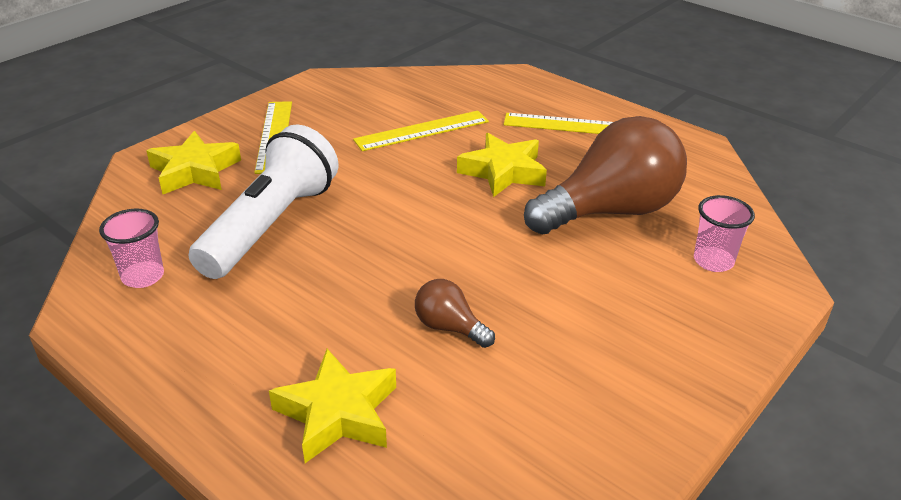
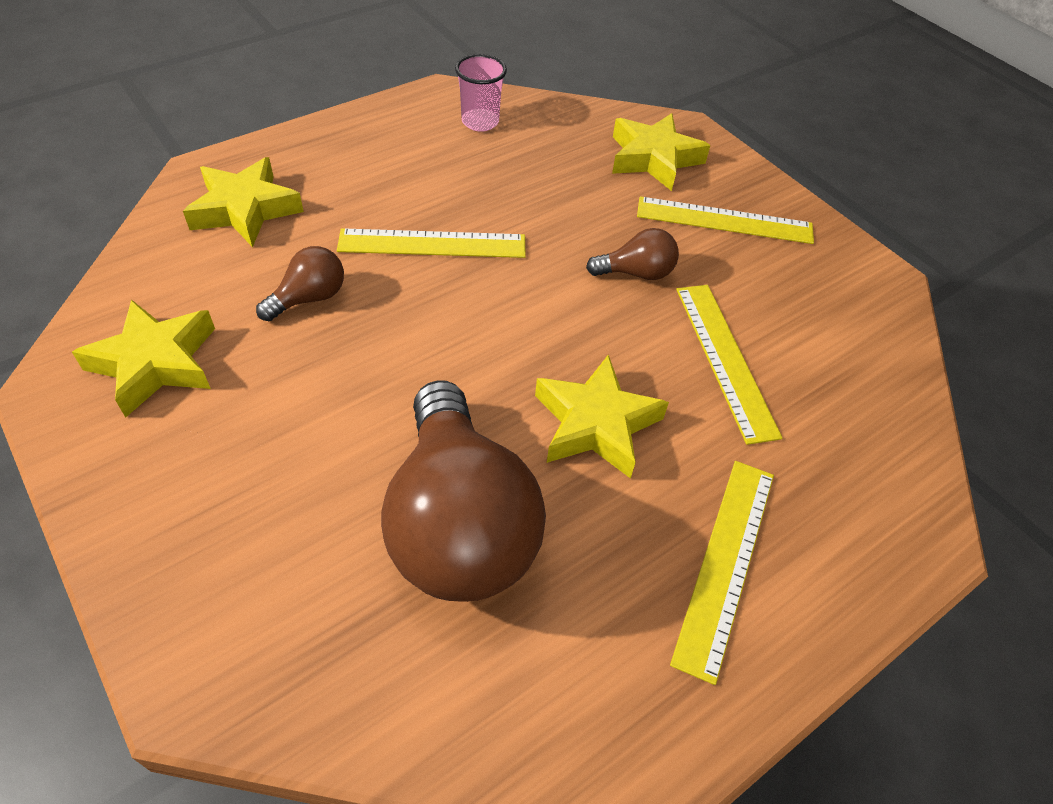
camera: 100 degrees right, 15 degrees up
(271, 224) = (535, 200): white flashlight -> none
(350, 168) = (636, 273): none -> brown light bulb
(350, 271) = (432, 244): none -> yellow ruler
(572, 400) = (155, 363): none -> yellow star
(713, 261) = (291, 611): pink cup -> none

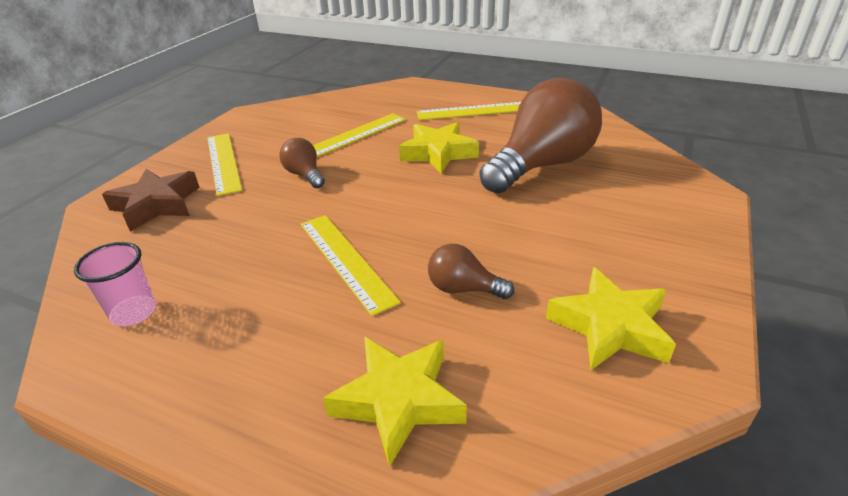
camera: 115 degrees left, 15 degrees down
(653, 158) = (157, 205): yellow star -> brown star

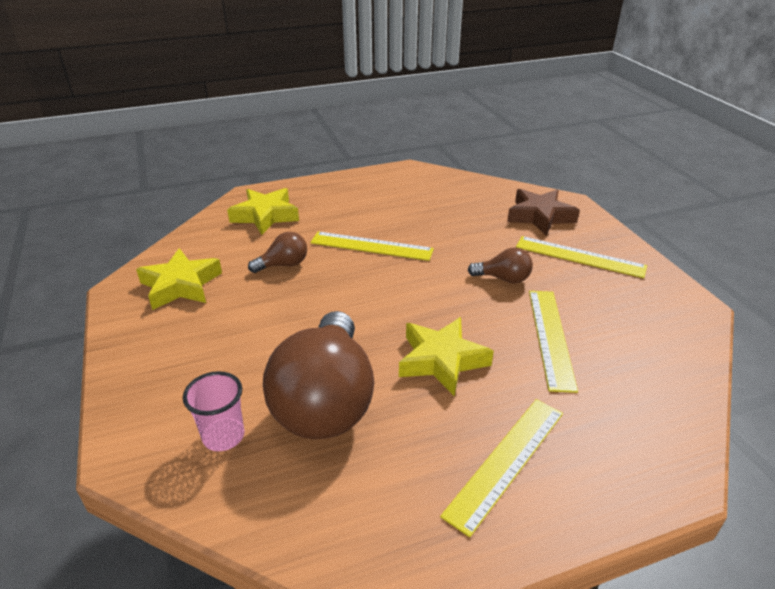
camera: 135 degrees right, 0 degrees up
(134, 312) = (428, 186): pink cup -> pink cup (223, 436)

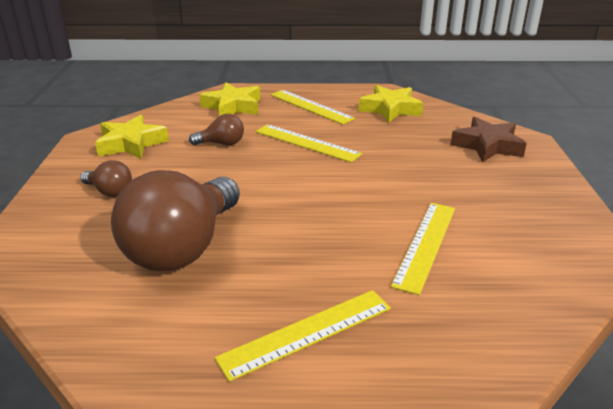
camera: 20 degrees right, 5 degrees down
(223, 436) = (85, 253): pink cup -> none
(441, 360) = (305, 240): yellow star -> yellow star (390, 109)
(503, 279) = (412, 189): brown light bulb -> brown light bulb (110, 191)
(579, 256) = (505, 185): yellow ruler -> yellow ruler (311, 106)

